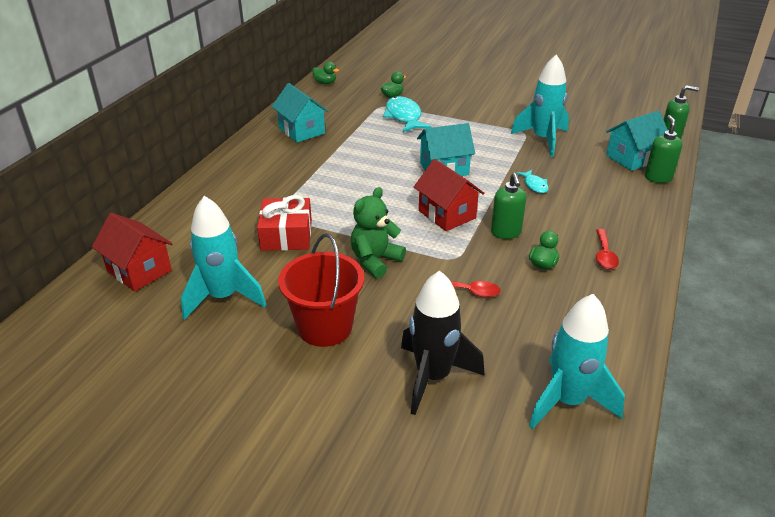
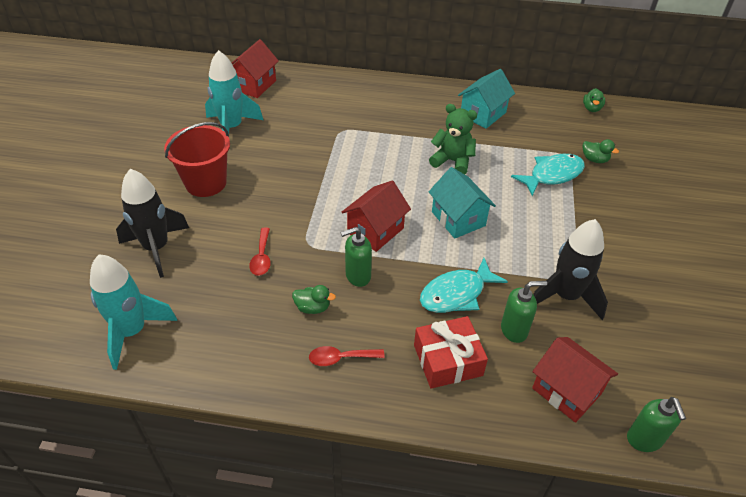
camera: 75 degrees right, 10 degrees up
(286, 235) = (314, 140): red gift -> red gift (448, 360)
(375, 261) = (292, 195): green teddy bear -> green teddy bear (452, 161)
(534, 185) = (456, 294): turquoise fish -> turquoise fish, size x1.89
(543, 140) = (565, 296): turquoise rocket -> black rocket
(632, 158) = (566, 391): turquoise house -> red house
(658, 178) = (527, 418): green soap dispenser -> green soap dispenser (514, 330)

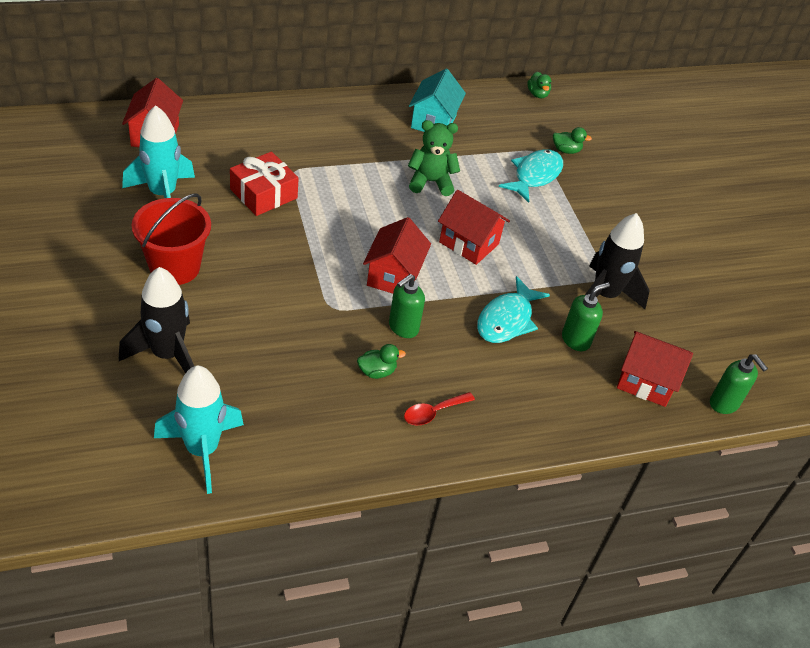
camera: 30 degrees left, 0 degrees up
(262, 257) = (292, 334): red spoon -> none
(448, 360) = (532, 385): red gift -> red gift (263, 194)
(458, 219) = (469, 243): turquoise house -> red house

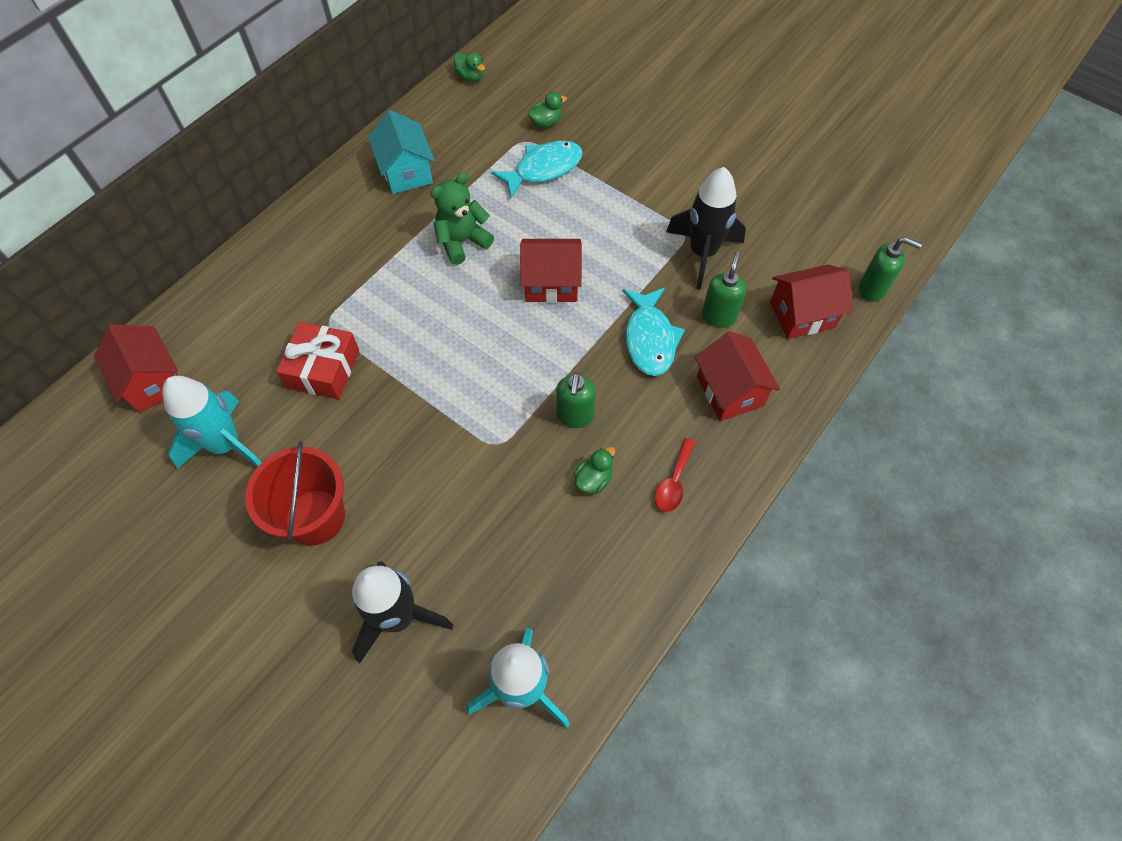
camera: 30 degrees left, 15 degrees up
(394, 276) = (519, 368): red house -> red house (730, 391)
(535, 176) = (543, 169): turquoise fish -> turquoise fish turned 60 degrees clockwise

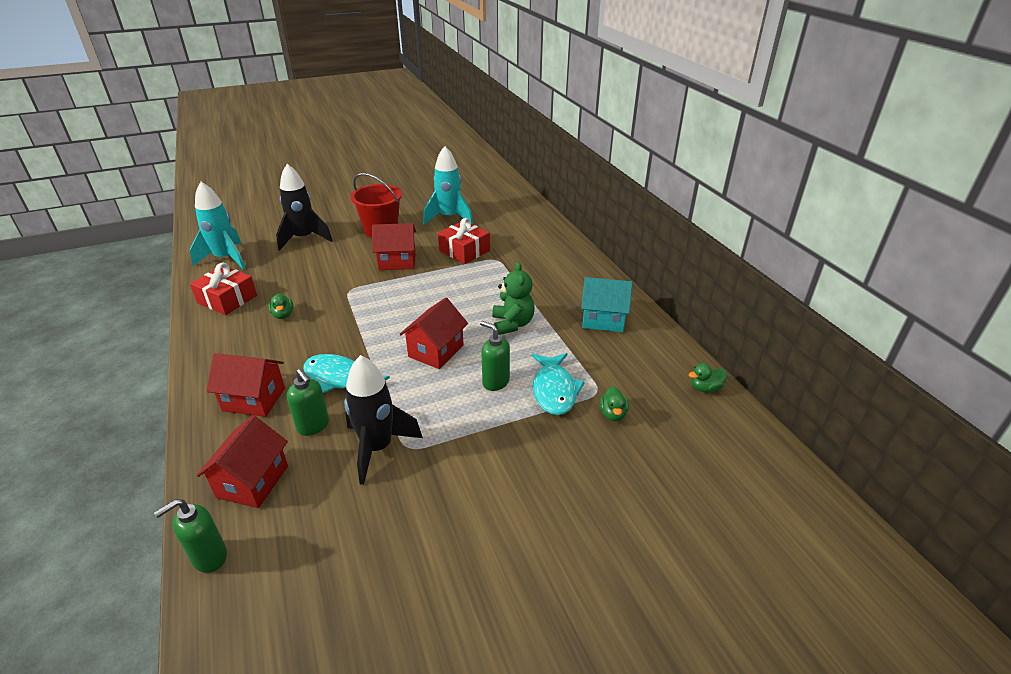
camera: 120 degrees right, 25 degrees down
(152, 381) = (509, 207): red house -> red house (397, 261)
(575, 416) = (328, 323): green soap dispenser -> green soap dispenser (495, 382)
(609, 581) = (227, 299): none -> red gift
(674, 482) = (238, 344): red spoon -> none

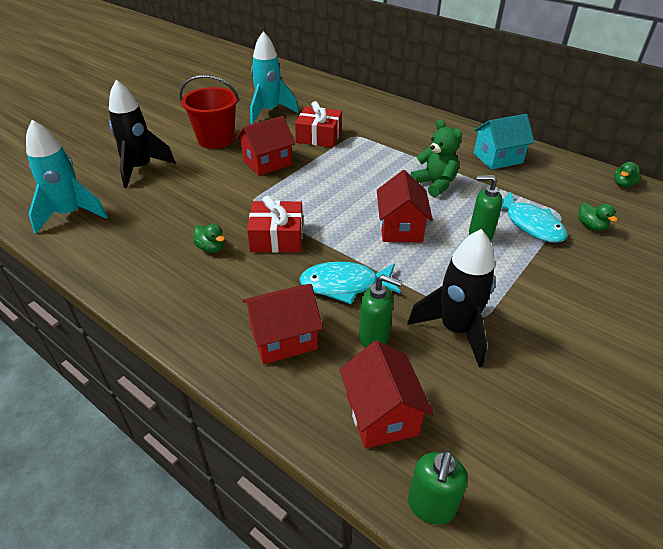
camera: 30 degrees left, 5 degrees up
(227, 299) = (126, 254): red gift -> red gift (277, 237)

